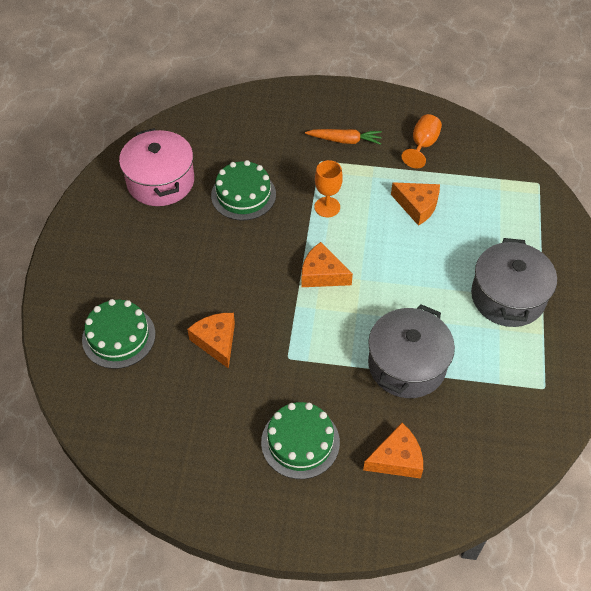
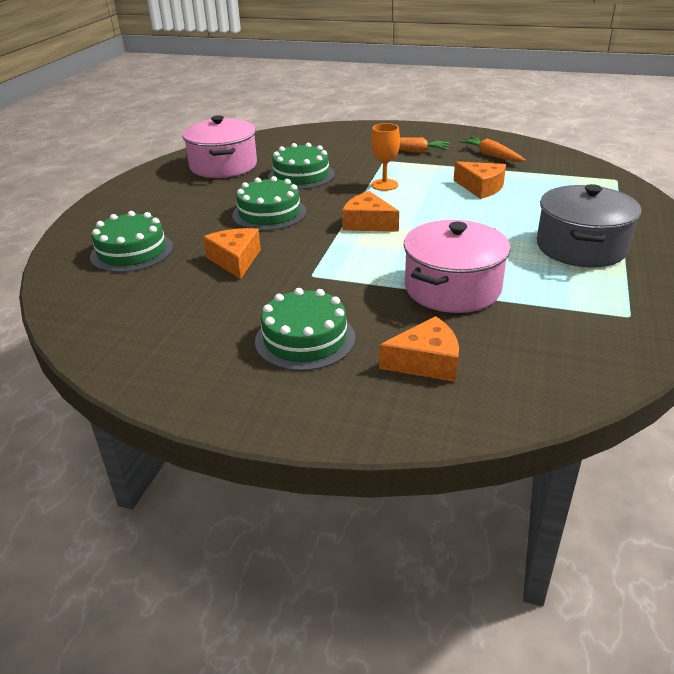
camera: 10 degrees right, 20 degrees down
(228, 265) = (269, 213): none -> green cake
(407, 365) = (452, 288): grey pot -> pink pot
(422, 145) = (491, 155): orange goblet -> orange carrot

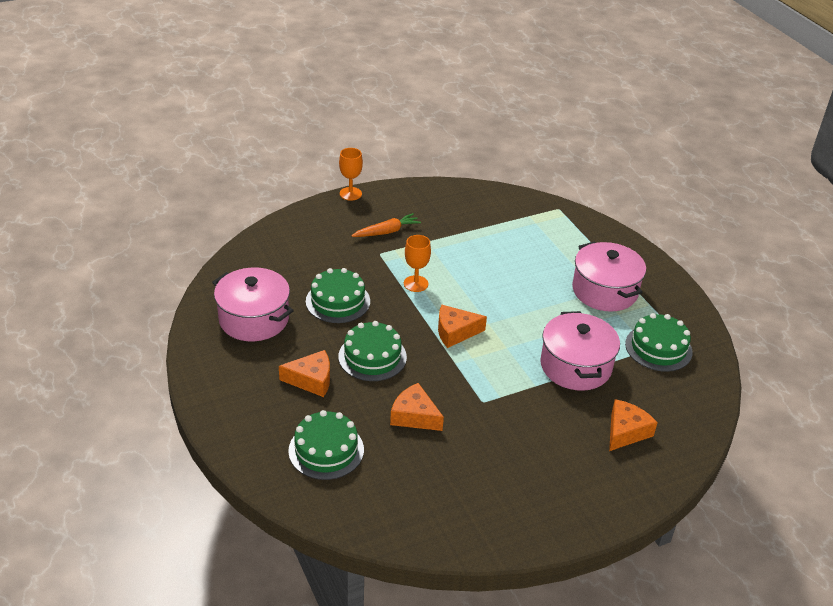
camera: 45 degrees left, 5 degrees up
(305, 339) = (546, 455): green cake -> green cake (658, 348)
(418, 125) = (350, 194): none -> orange goblet
(481, 187) = (485, 256): orange cheese -> orange cheese (311, 380)
(491, 155) = (451, 213): orange carrot -> none
(581, 247) = (604, 291): grey pot -> pink pot

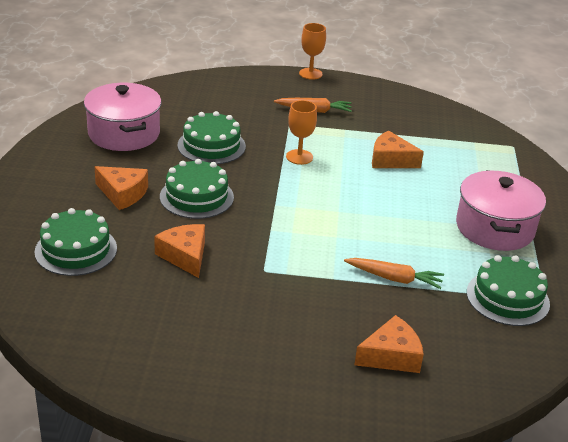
camera: 30 degrees right, 5 degrees down
(455, 332) = (297, 206): orange cheese -> orange cheese (390, 160)
(575, 366) = (394, 278): pink pot -> orange carrot

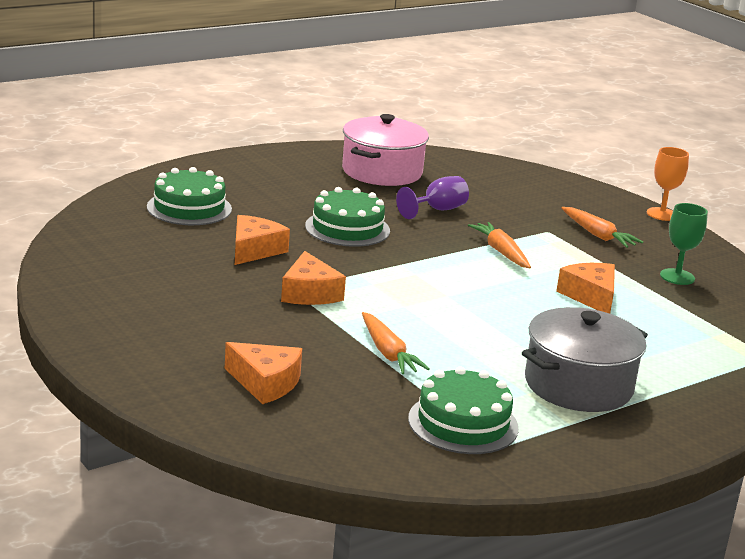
camera: 50 degrees right, 10 degrees down
(123, 194) = (295, 199): orange cheese -> orange cheese (309, 293)
(211, 146) = (437, 210): green cake -> purple goblet
(299, 157) = (501, 252): orange goblet -> orange carrot
(395, 117) = (677, 277): none -> green goblet
(494, 228) = (578, 385): pink pot -> grey pot

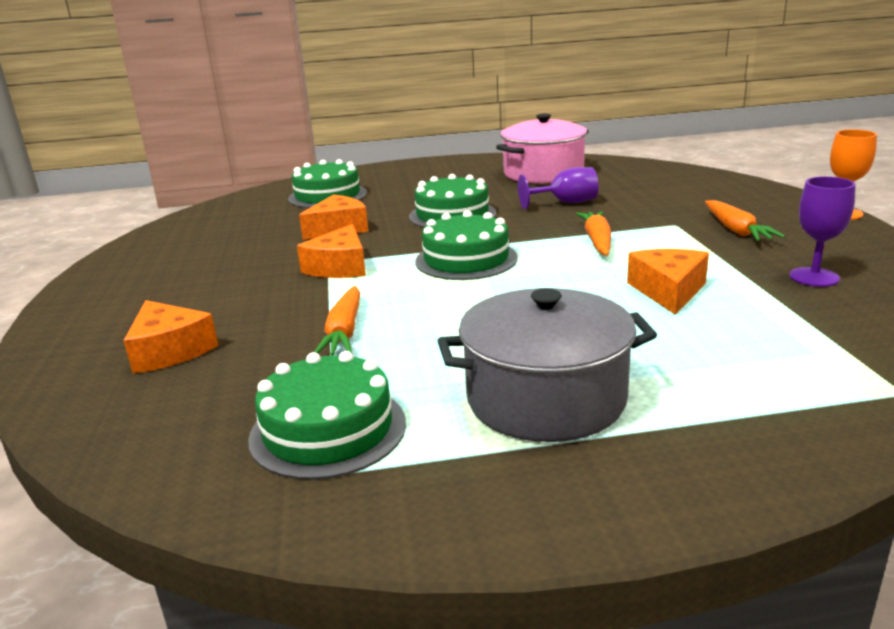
camera: 30 degrees right, 0 degrees up
(412, 278) = (466, 259): none -> green cake
(677, 277) = (814, 277): green goblet -> purple goblet

